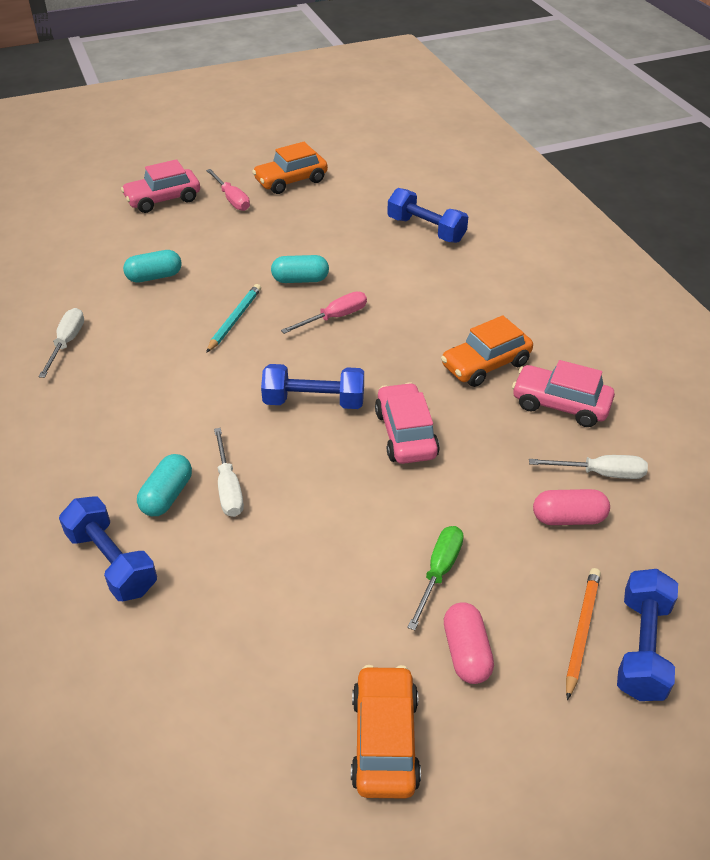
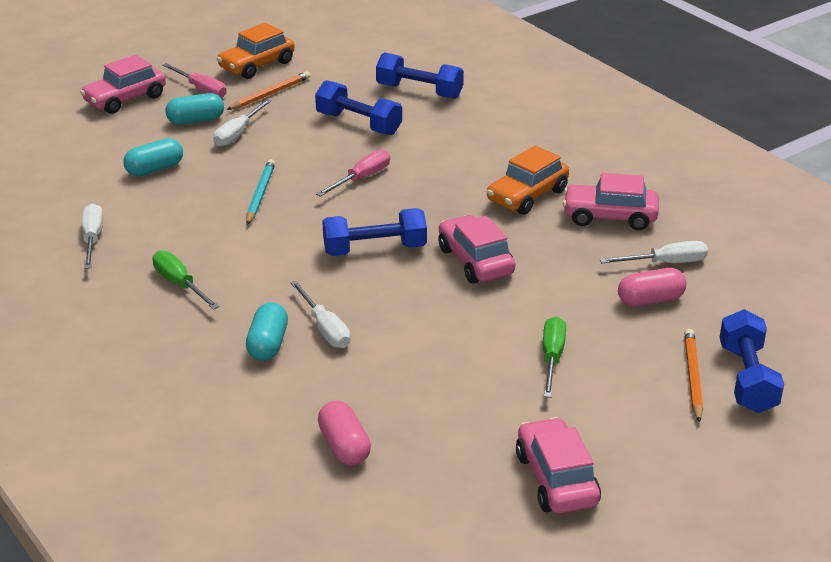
camera: 15 degrees left, 10 degrees down
(112, 562) = (241, 402): blue dumbbell -> blue dumbbell (359, 124)
(119, 408) = (180, 284): none -> green screwdriver
(243, 250) = (237, 134): none -> white screwdriver
(290, 212) = (270, 94): none -> orange pencil
(300, 280) = (311, 151): turquoise capsule -> turquoise capsule (196, 120)
(384, 740) = (556, 479): orange car -> pink car
(466, 652) = (600, 409): pink capsule -> pink capsule (344, 446)

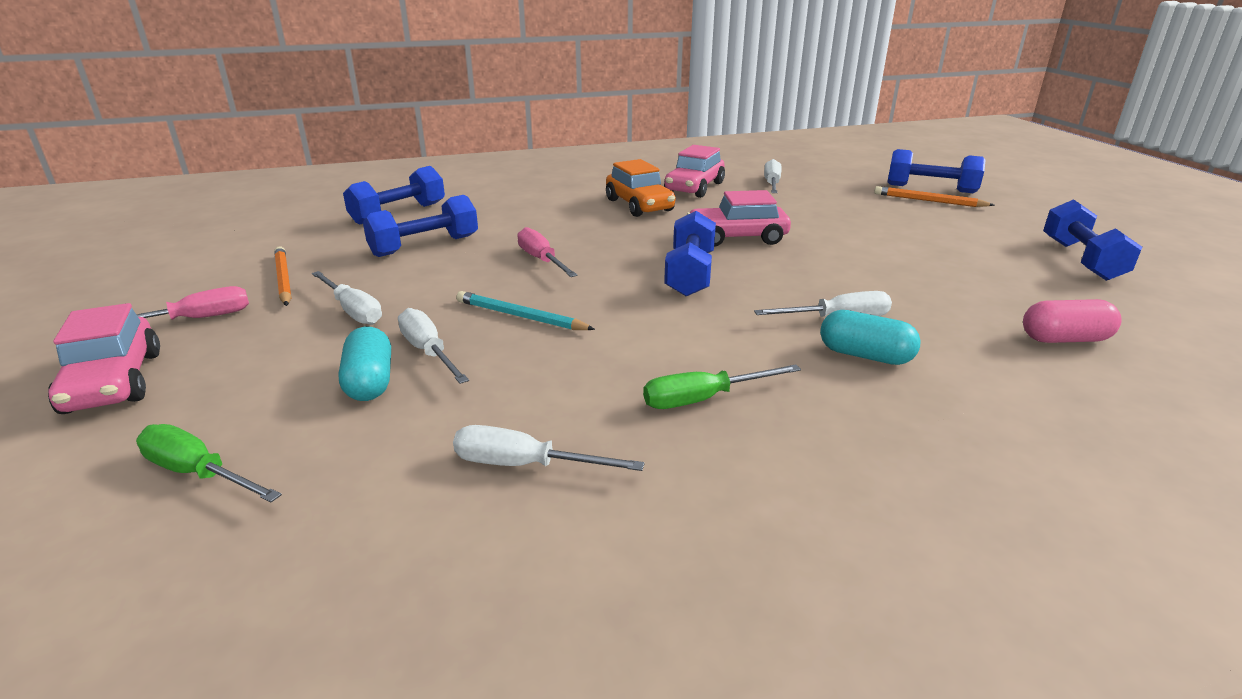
camera: 70 degrees left, 5 degrees down
(196, 120) = (274, 334): turquoise capsule -> none
(197, 176) = (428, 352): none -> white screwdriver
(257, 65) = (196, 277): orange car -> none
(552, 358) = (901, 235): green screwdriver -> green screwdriver (198, 473)
(556, 479) = (1081, 260): pink car -> blue dumbbell
(650, 300) = (822, 195): pink capsule -> none

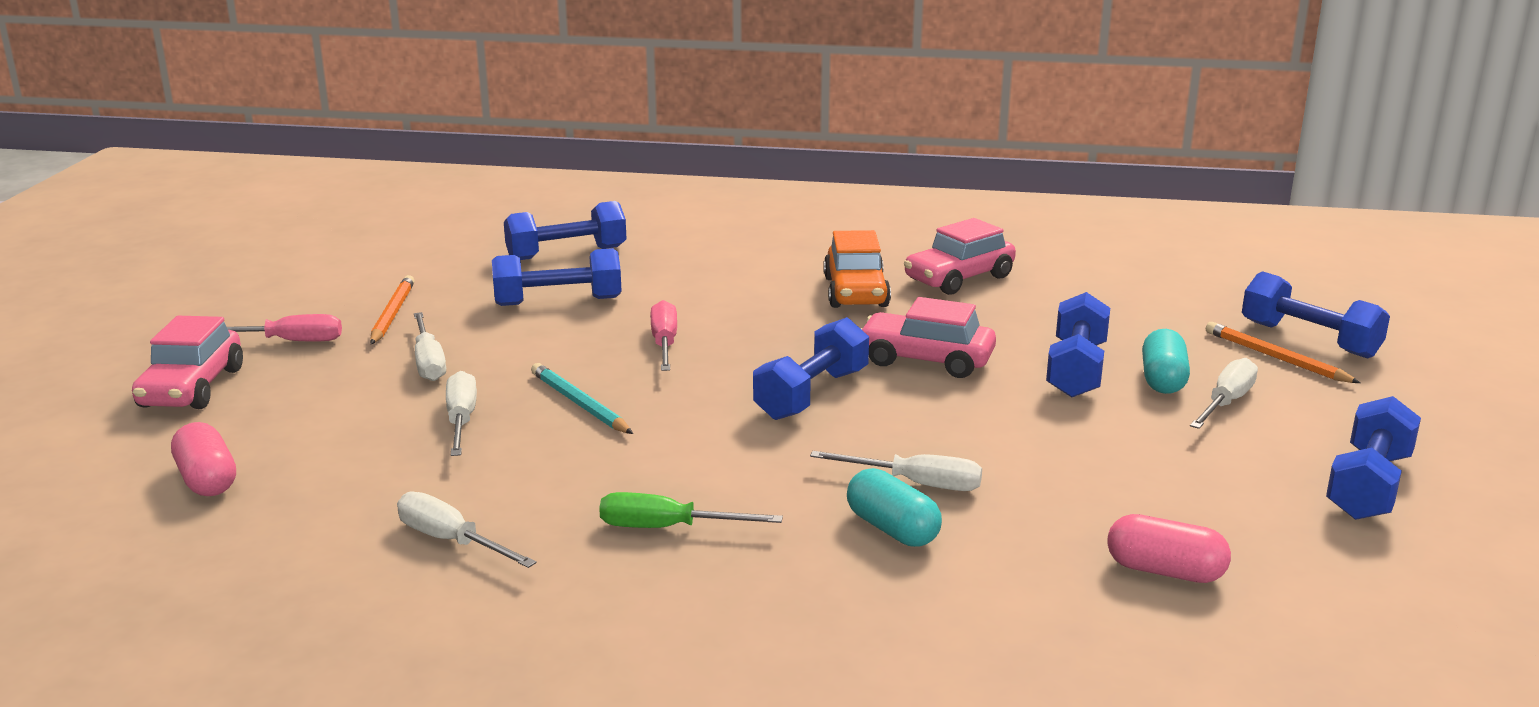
camera: 25 degrees right, 5 degrees down
(198, 473) = (207, 480): green screwdriver -> pink capsule
(370, 382) = (388, 437): turquoise capsule -> turquoise capsule (1163, 380)
(772, 184) = (1075, 291): white screwdriver -> white screwdriver (1226, 402)
(834, 226) = (1076, 369): none -> blue dumbbell

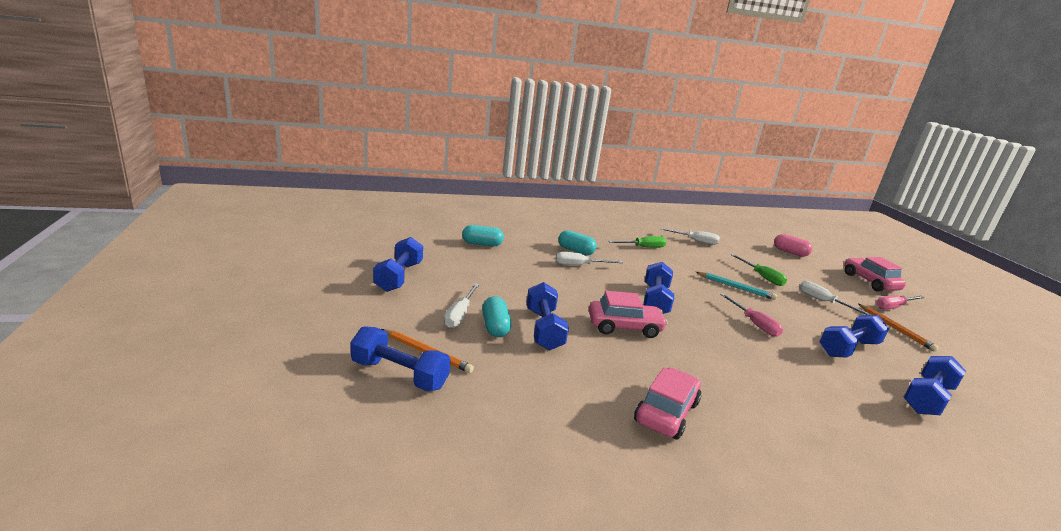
camera: 155 degrees right, 0 degrees up
(461, 420) = (762, 277): white screwdriver -> green screwdriver
(856, 292) = (715, 383): orange car -> none
(1165, 571) = (482, 244): pink capsule -> turquoise capsule

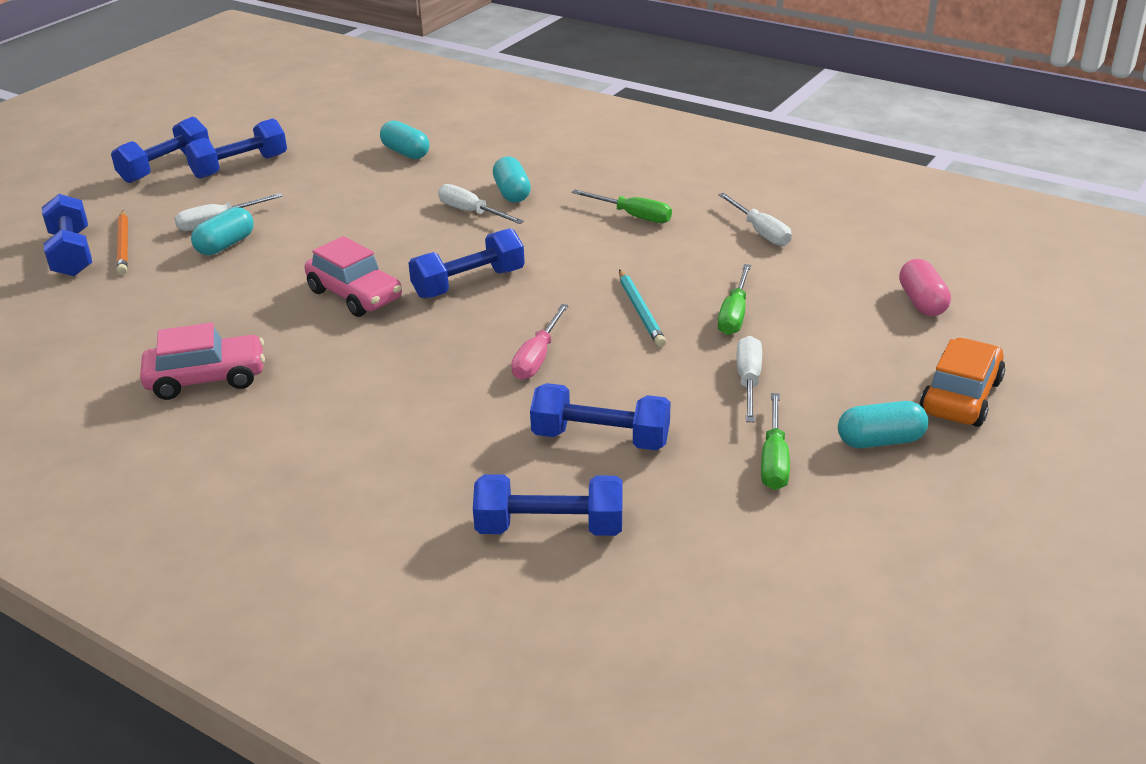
camera: 50 degrees right, 10 degrees up
(544, 329) = (266, 264): blue dumbbell -> blue dumbbell (165, 167)
(869, 282) = (960, 397): pink car -> orange car
(893, 307) = (880, 441): pink screwdriver -> turquoise capsule
(895, 329) = (774, 460): orange pencil -> green screwdriver

